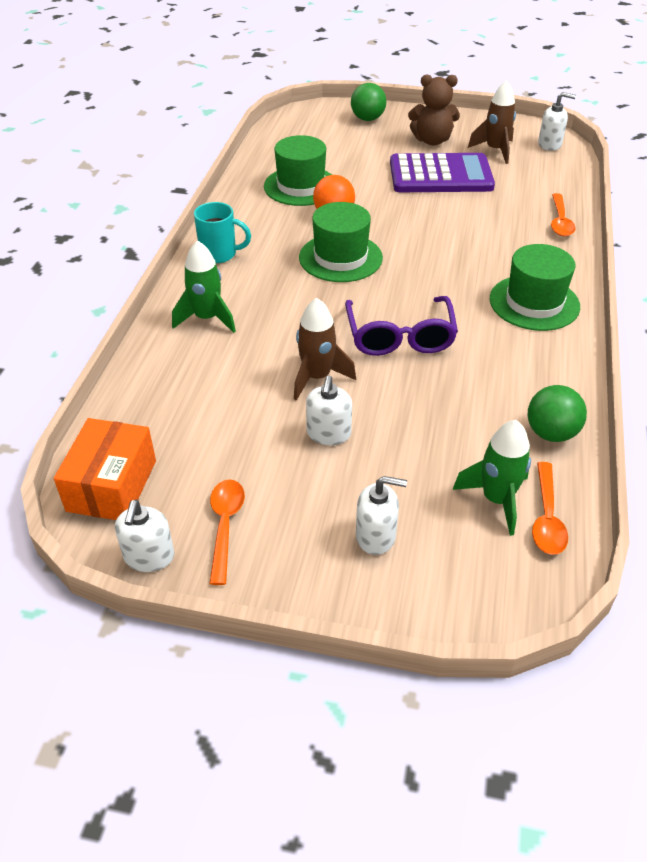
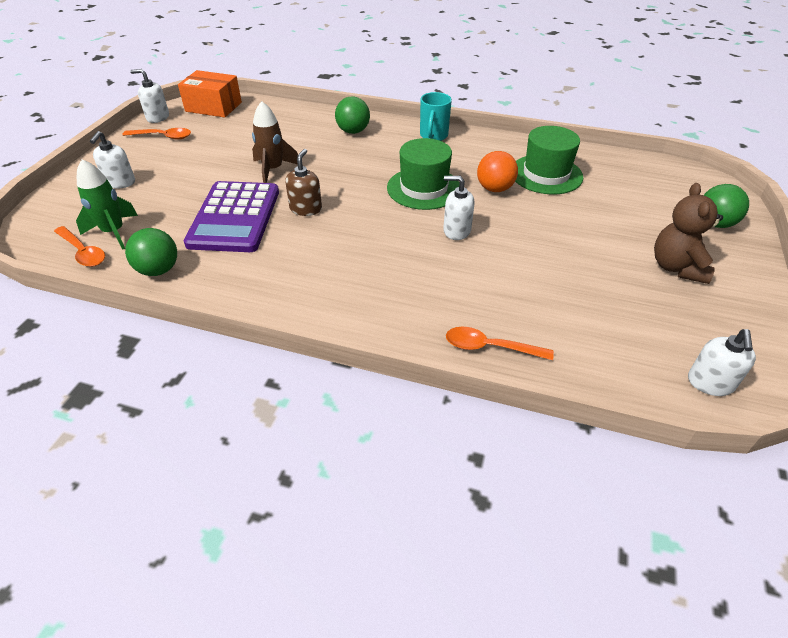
camera: 95 degrees right, 0 degrees up
(207, 318) = (353, 131): green rocket -> green ball
(328, 434) = (215, 171): white soap dispenser -> white soap dispenser (456, 231)
(400, 337) = (306, 209): purple glasses -> brown soap dispenser
(440, 175) = (588, 263): purple calculator -> purple calculator (235, 217)
(495, 150) = (669, 320): brown rocket -> none
(534, 303) = (332, 293): green hat -> none
(546, 517) = (83, 252): orange spoon -> orange spoon turned 150 degrees counterclockwise

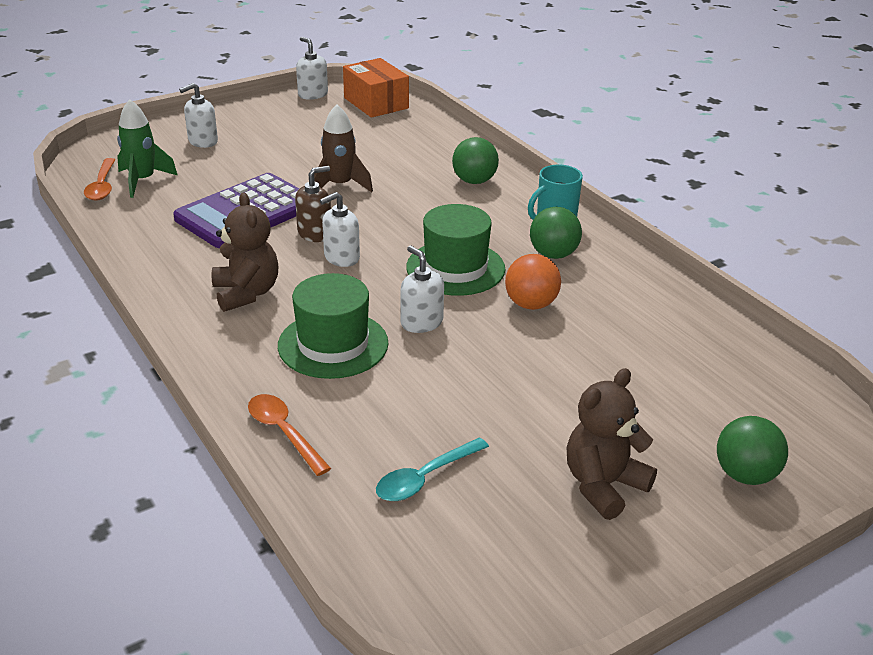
camera: 40 degrees right, 10 degrees down
(158, 270) = (131, 226): green ball -> green ball (553, 254)
(163, 137) = (291, 115): orange spoon -> none
(323, 272) = (246, 293): none -> brown teddy bear
(546, 174) = (619, 319): green hat -> green hat (333, 344)
(601, 320) = (425, 478): none -> turquoise spoon
(710, 383) = (436, 595): white soap dispenser -> white soap dispenser (341, 258)

